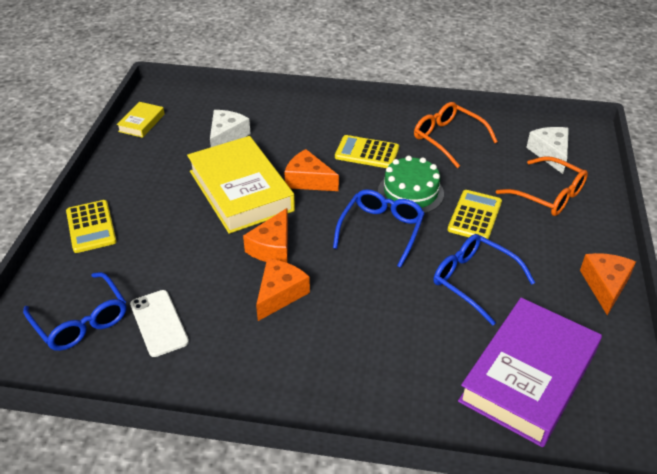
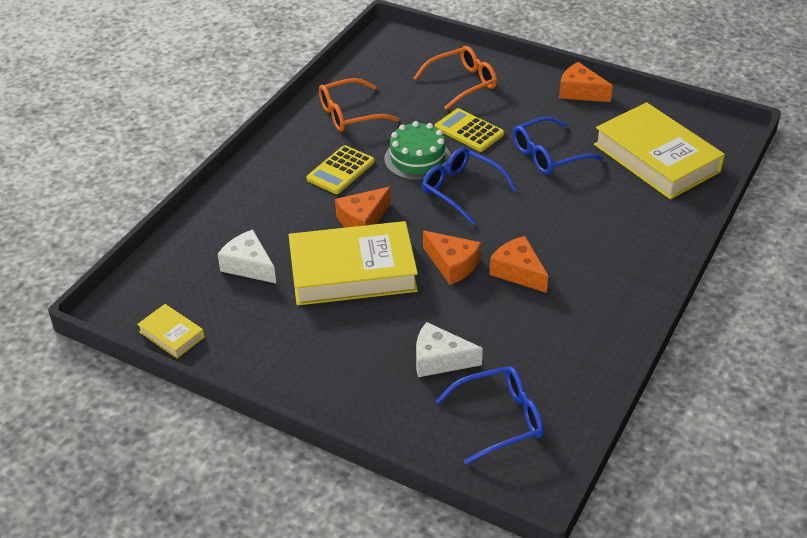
camera: 70 degrees left, 0 degrees up
(91, 227) = (353, 400): yellow calculator -> none
(159, 323) = (524, 360): white phone -> none
(528, 376) = (656, 158): purple book -> yellow book
(550, 153) = (407, 64): white cheese -> white cheese (439, 360)

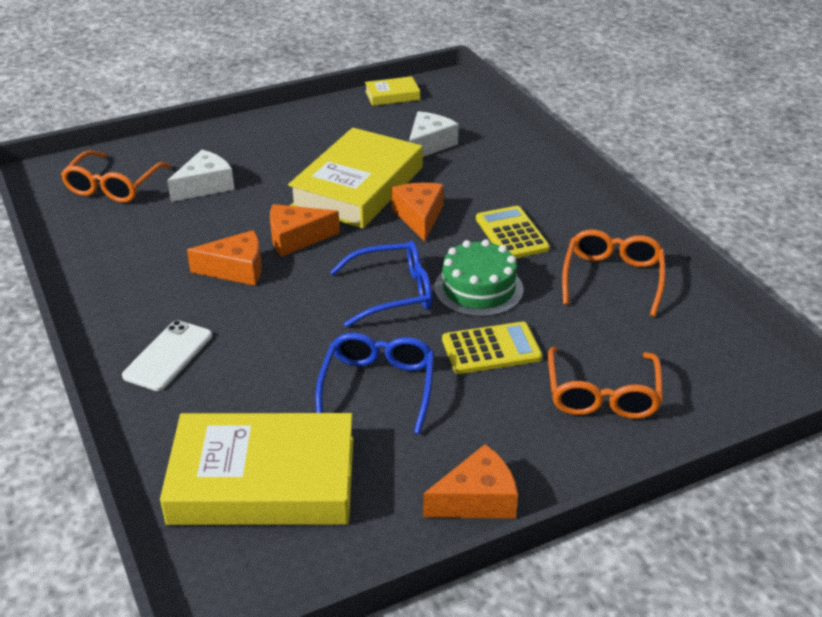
camera: 125 degrees right, 5 degrees down
(249, 266) = (429, 145): white cheese -> white cheese turned 45 degrees counterclockwise
(500, 419) = (113, 186): blue glasses -> orange glasses
(627, 247) = (168, 356): none -> white phone

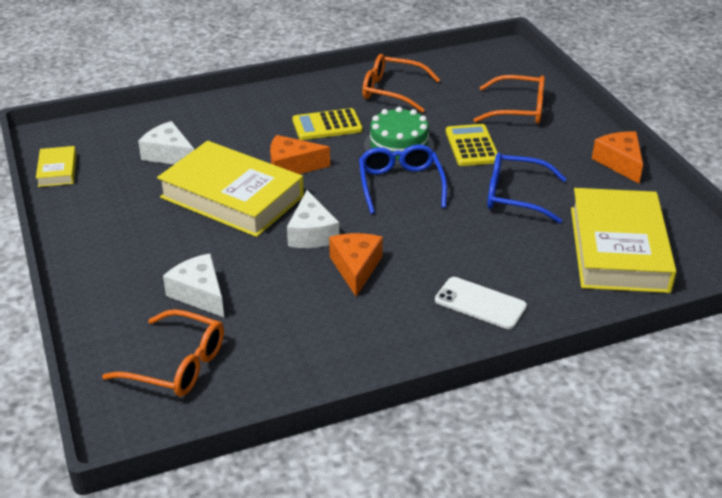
camera: 85 degrees left, 0 degrees up
(296, 238) = (311, 233): orange cheese -> white cheese

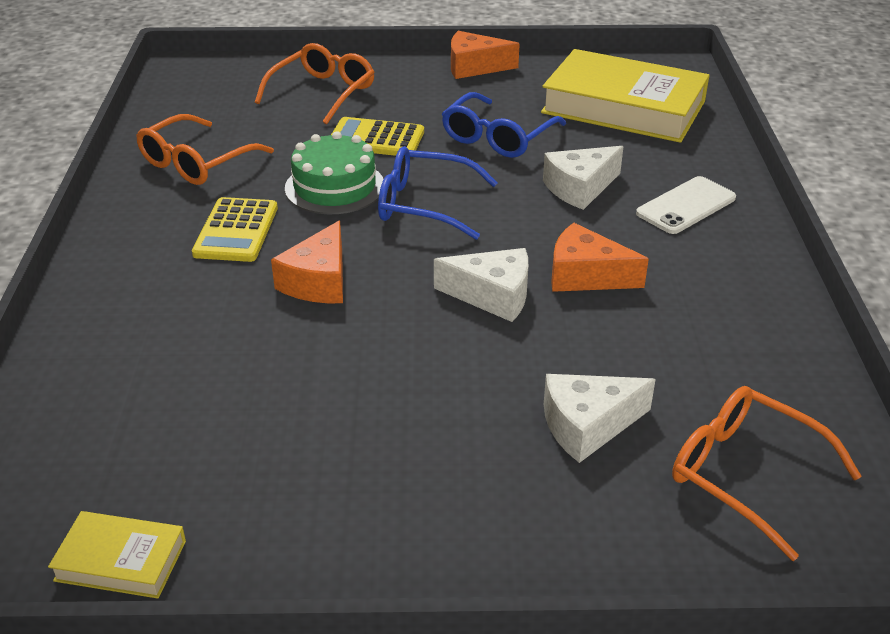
camera: 70 degrees left, 0 degrees up
(169, 155) = (186, 401): white cheese -> white cheese (580, 188)
(177, 365) = (744, 474): orange glasses -> orange glasses turned 90 degrees counterclockwise
(232, 197) = (359, 352): yellow book -> none

